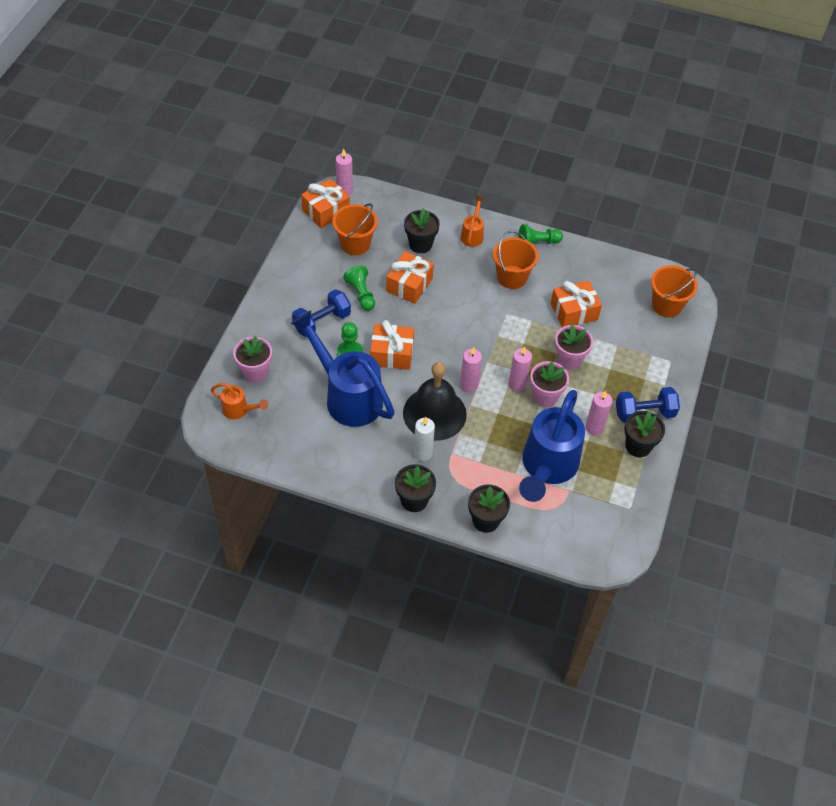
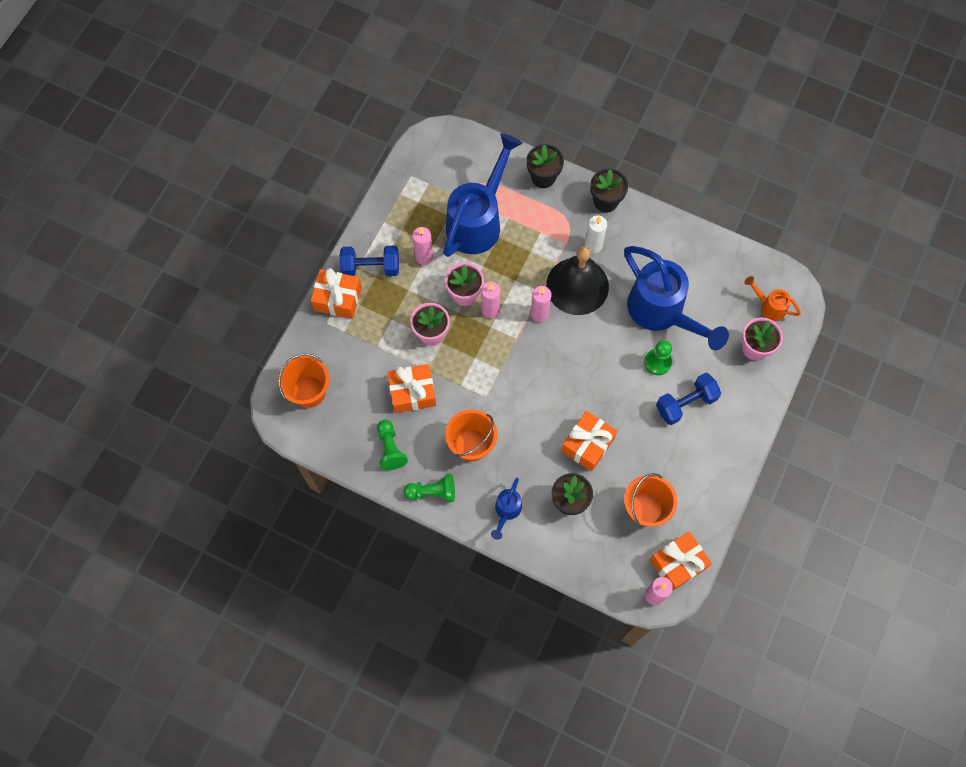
camera: 170 degrees left, 15 degrees up
(361, 294) = (642, 436): green pawn -> green pawn (390, 448)
(392, 354) = (614, 357): orange gift -> orange gift (338, 299)
(472, 234) = (506, 511): orange watering can -> blue watering can
(638, 446) = (387, 234): black flower pot -> none

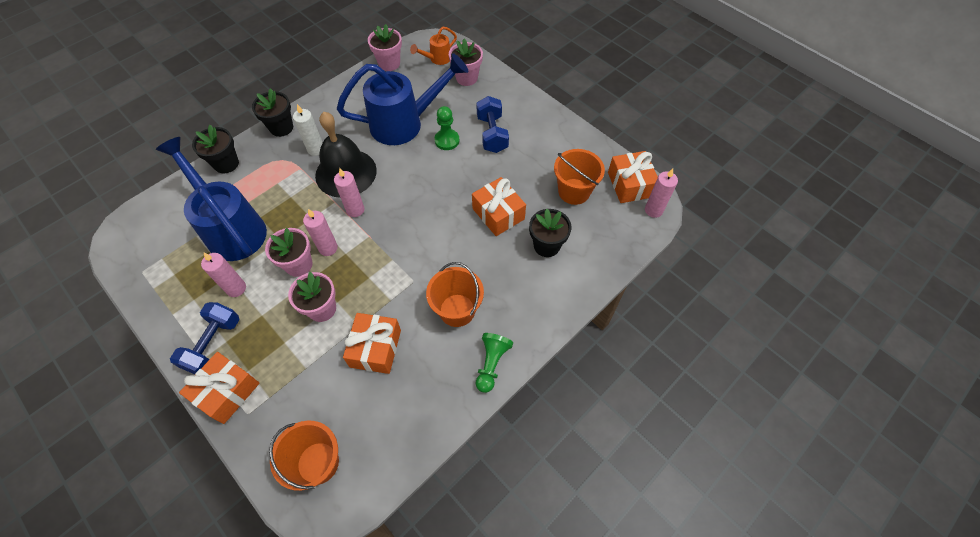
camera: 70 degrees left, 10 degrees down
(390, 448) = (426, 392): green pawn -> none
(506, 511) = (537, 301): blue watering can -> none
(739, 261) = (389, 63): none -> pink flower pot

